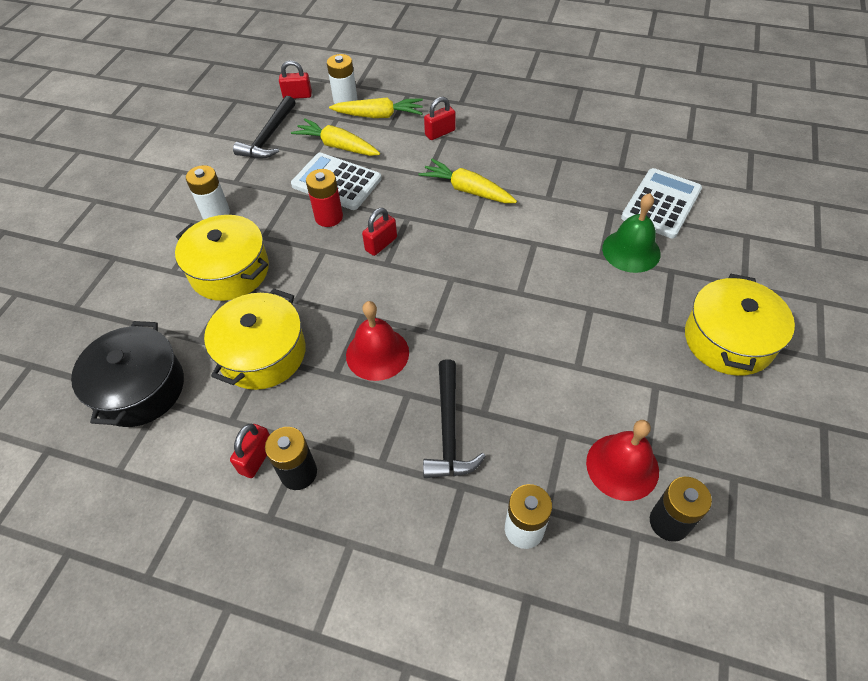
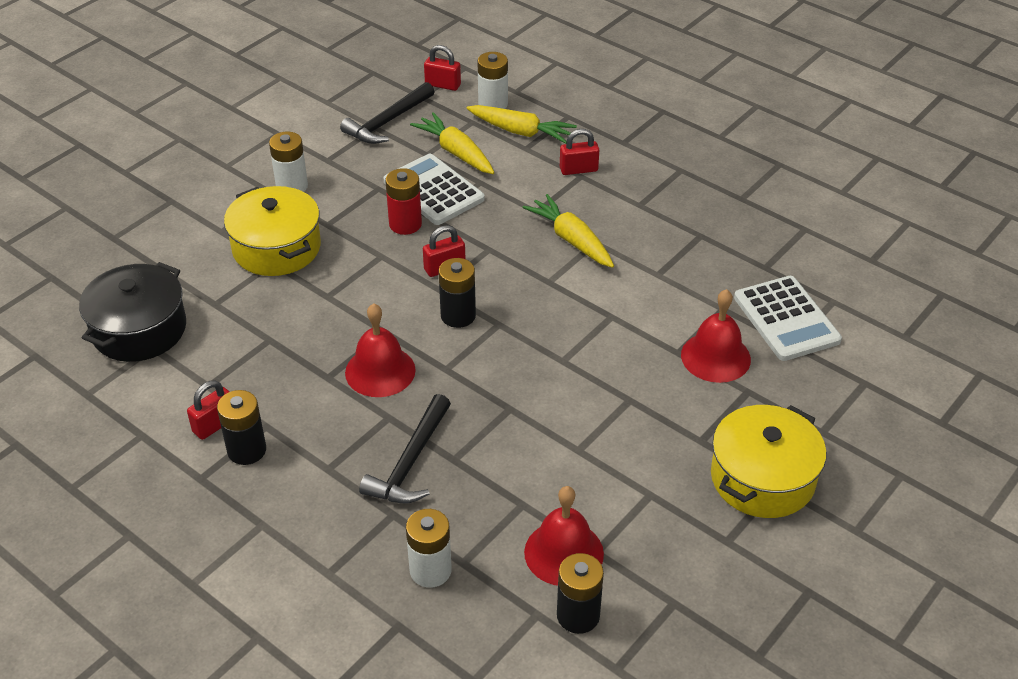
camera: 20 degrees right, 10 degrees down
(263, 354) = (268, 335): yellow pot -> none
(415, 282) = (458, 316): none -> black battery
(631, 250) = (715, 357): green bell -> red bell
(661, 204) = (786, 319): white calculator -> white calculator turned 105 degrees clockwise

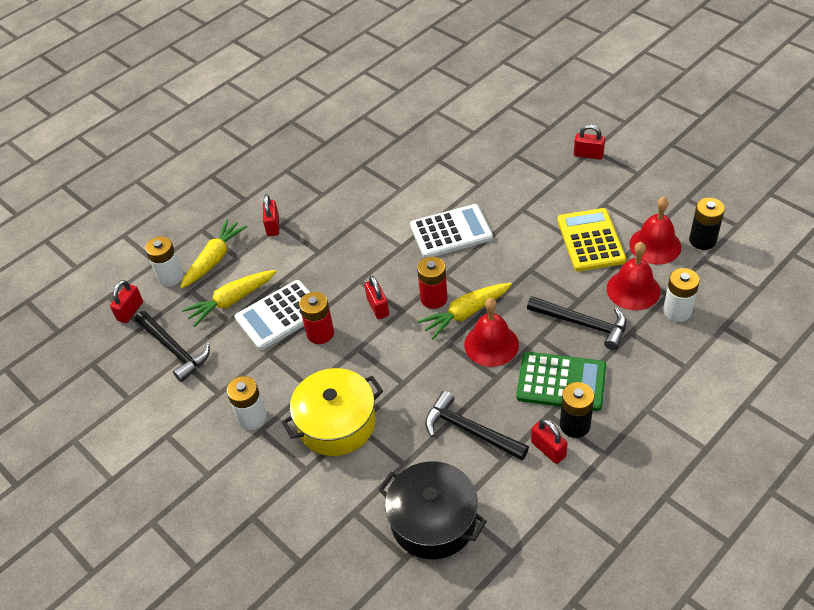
camera: 80 degrees left, 5 degrees up
(252, 355) = (470, 430): none -> black hammer
(314, 438) = (561, 382): none -> green calculator
(458, 316) = (434, 298): black battery -> red battery
(570, 475) = (590, 240): none -> yellow calculator
(571, 239) = (356, 232): yellow carrot -> yellow carrot (465, 313)
(715, 357) = (484, 167): red bell -> red bell (633, 289)
(762, 478) = (588, 155): yellow pot -> red padlock
(786, 319) = (451, 132): white calculator -> white calculator (451, 232)

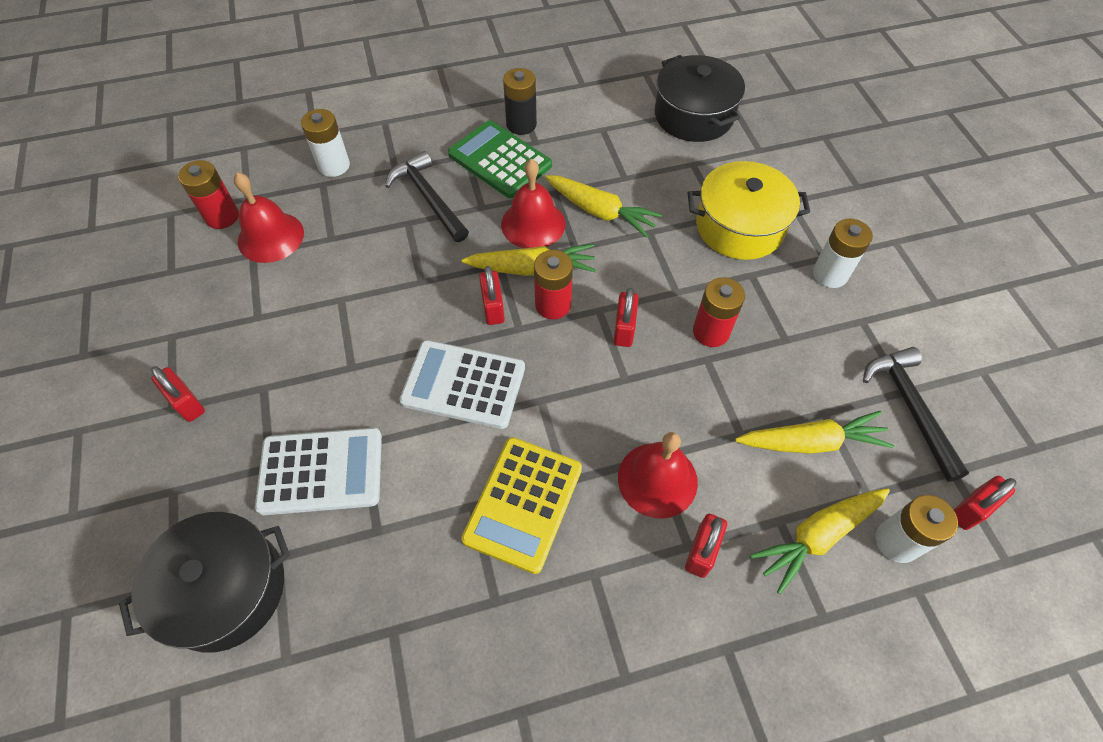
camera: 155 degrees left, 10 degrees up
(280, 315) = (752, 383): white calculator -> white calculator (321, 471)
(449, 379) = (600, 212): none -> yellow carrot
(470, 430) = (615, 162): black hammer -> none
(484, 114) = (225, 590): none -> black pot
(548, 449) = (559, 119): red padlock -> red padlock (493, 307)
(590, 240) = (324, 279): yellow calculator -> yellow calculator (523, 503)
(633, 289) = (346, 204): red bell -> red bell (657, 479)
(702, 240) = (222, 216): black battery -> red battery

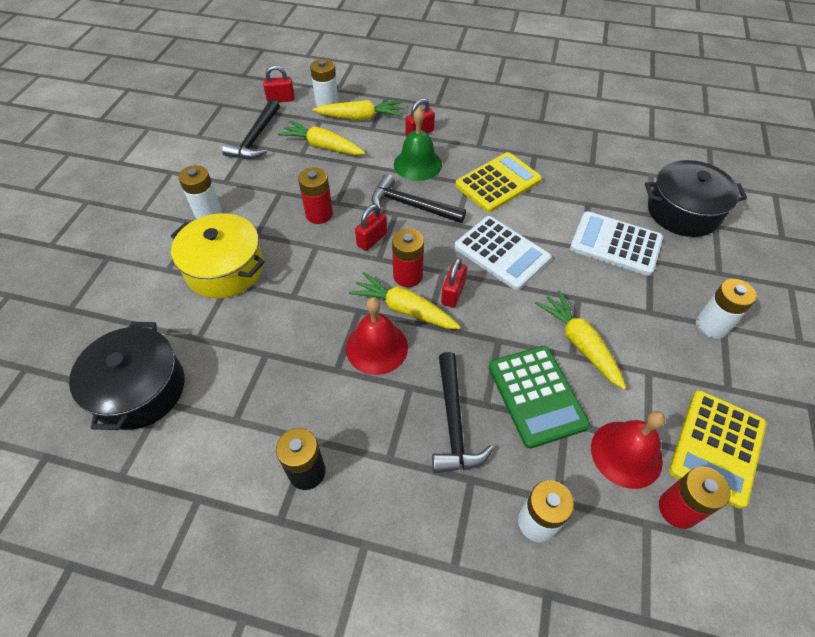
camera: 150 degrees left, 5 degrees down
(187, 276) = (716, 447): none -> yellow calculator
(187, 403) = (711, 325): red padlock -> white battery
(500, 160) = (360, 433): green calculator -> green calculator (536, 395)
(600, 212) = (314, 331): yellow carrot -> yellow carrot (579, 343)
(614, 401) = (411, 205): none -> black hammer
(657, 479) = (417, 164): red bell -> green bell

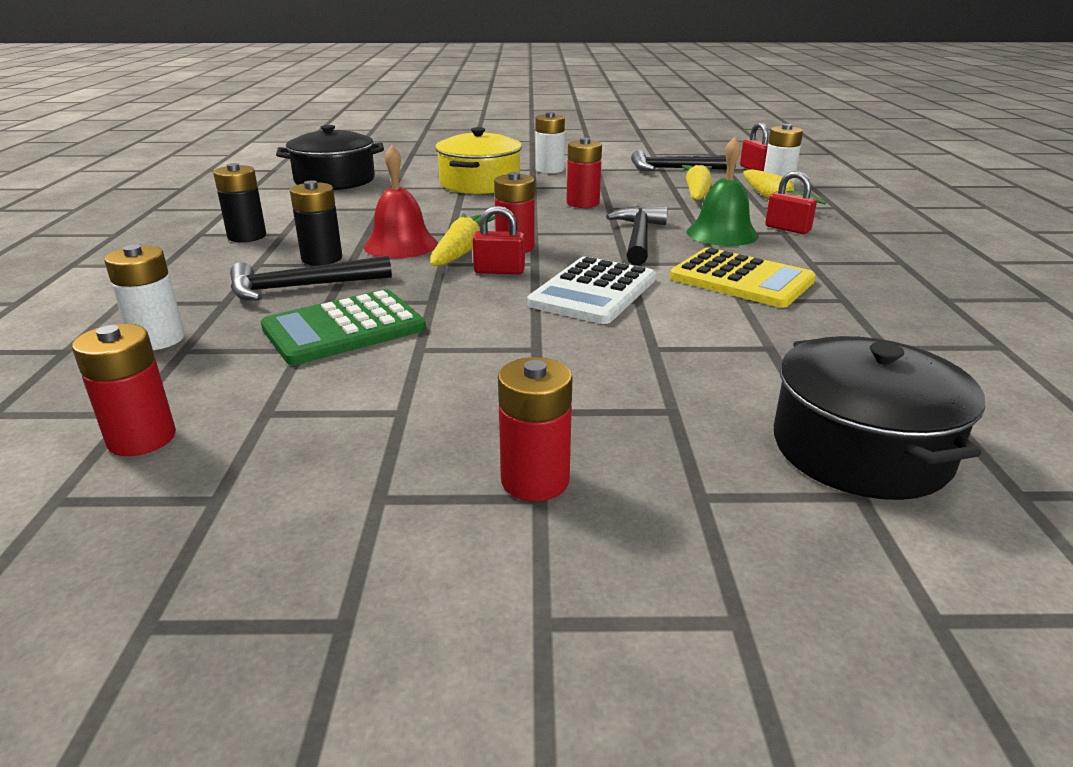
camera: 75 degrees right, 25 degrees down
(372, 239) = (562, 227): red padlock -> none
(391, 407) = (322, 258): none -> black battery
(579, 343) = (444, 353): yellow carrot -> none
(615, 244) = (687, 375): white calculator -> none
(626, 454) = (245, 394): red bell -> none
(711, 325) = (535, 480): white battery -> red battery
(716, 447) = (248, 479): yellow calculator -> none

